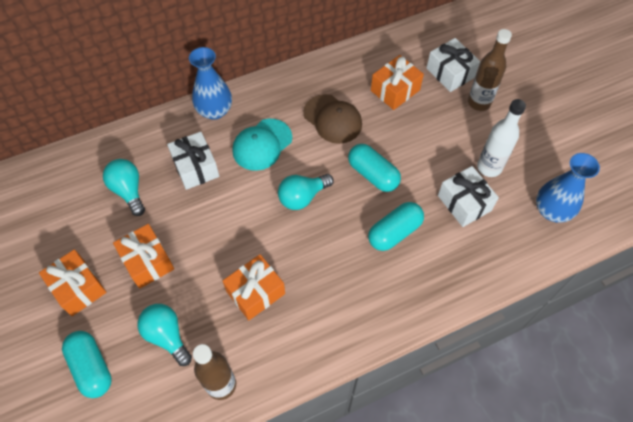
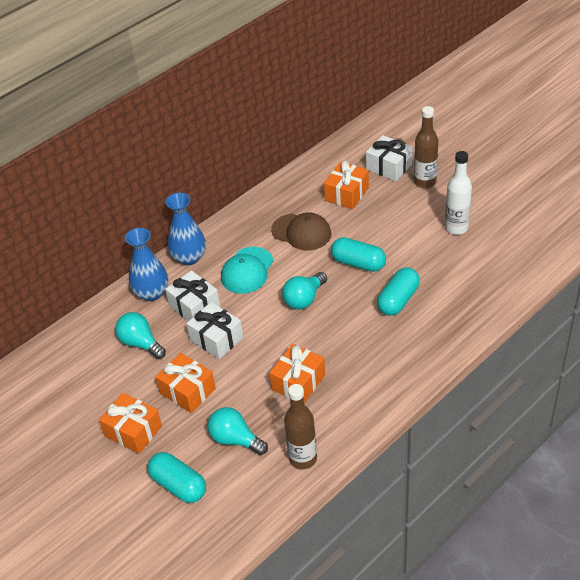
camera: 15 degrees left, 15 degrees down
(464, 203) = (447, 260): white gift -> white gift (216, 339)
(551, 211) = (523, 243): blue vase -> blue vase (151, 293)

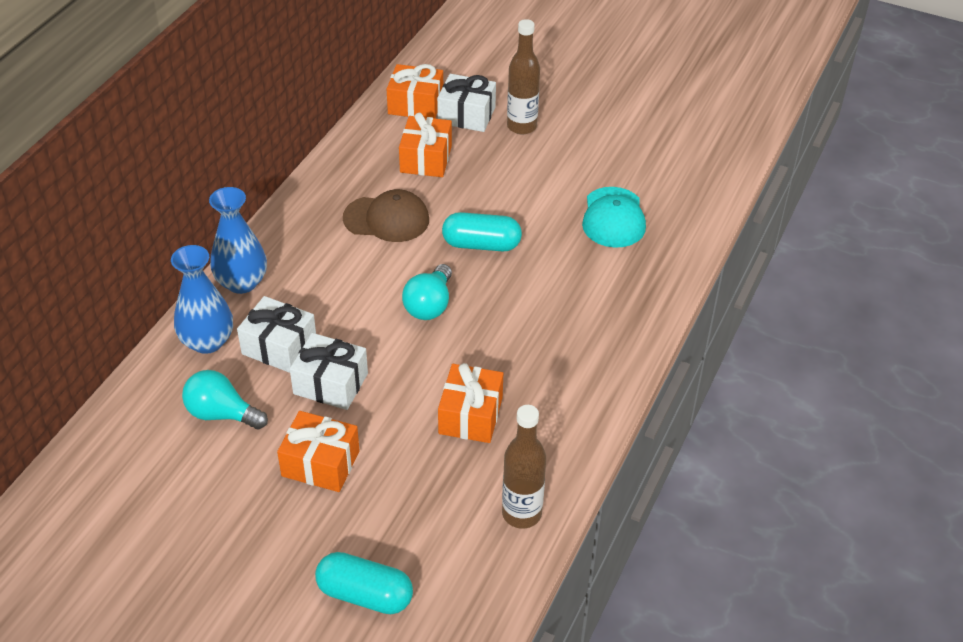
camera: 25 degrees left, 0 degrees up
(133, 431) = (265, 537): orange gift -> orange gift (415, 104)
(235, 439) = (417, 512): turquoise light bulb -> none
(247, 270) = (333, 284): turquoise cap -> turquoise cap (613, 218)
(398, 300) = (554, 281): turquoise capsule -> none
(456, 228) = (587, 176): white bottle -> none

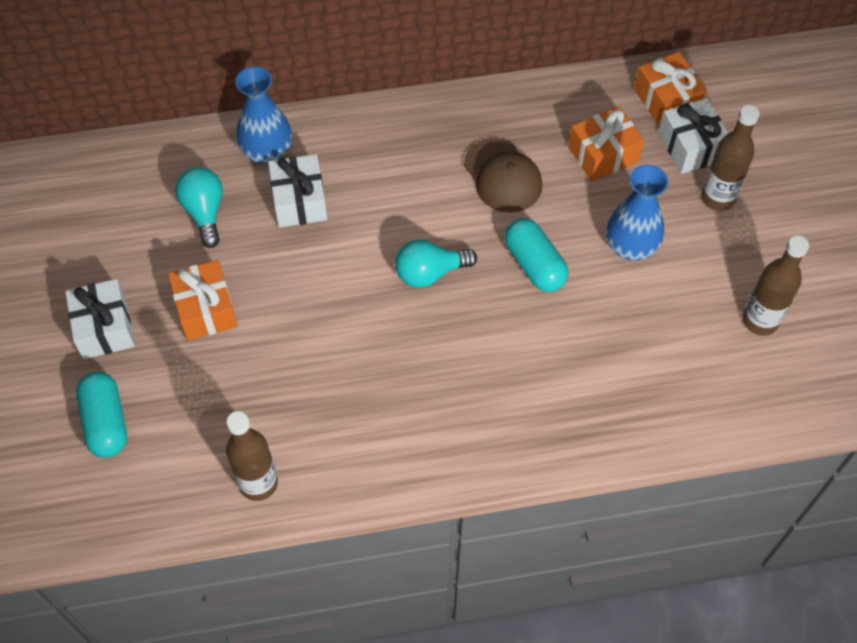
camera: 55 degrees right, 15 degrees up
(242, 282) = (345, 129): blue vase -> blue vase (630, 246)
(330, 383) = (289, 261): white gift -> white gift (104, 328)
(470, 415) = (333, 381): orange gift -> none
(613, 218) = (663, 346): turquoise cap -> none
(637, 162) = (760, 321): none -> brown bottle

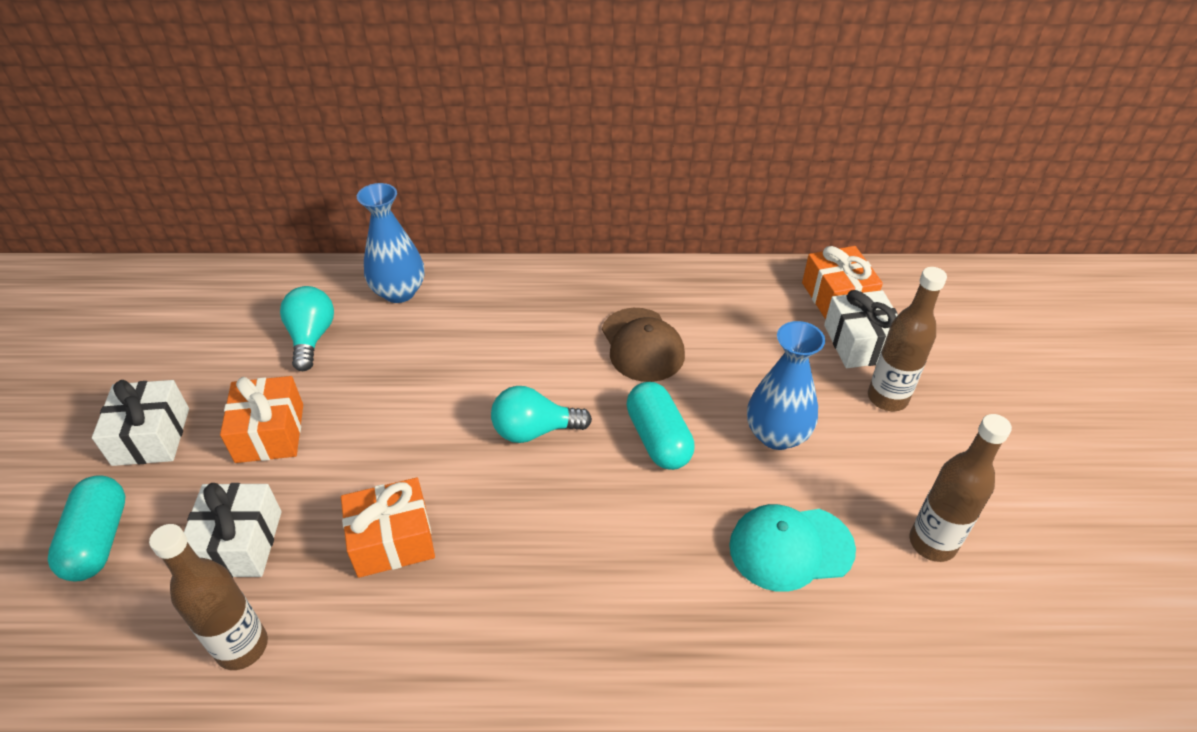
camera: 10 degrees right, 15 degrees down
(299, 201) = (415, 340): white gift -> white gift (239, 543)
(603, 154) = (758, 338): orange gift -> orange gift (392, 540)
(653, 341) = (790, 548): none -> turquoise cap

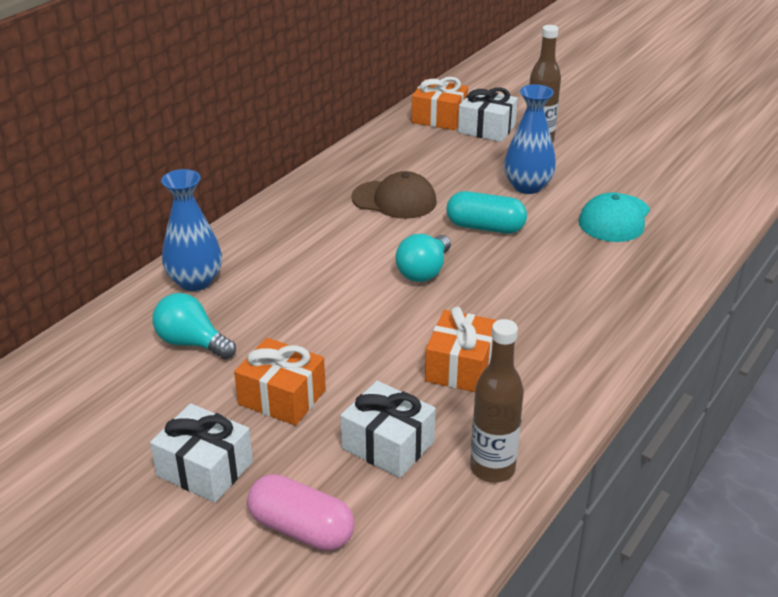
camera: 55 degrees left, 10 degrees down
(98, 540) = (301, 529): turquoise capsule -> pink capsule
(932, 543) = (652, 175): brown bottle -> none

